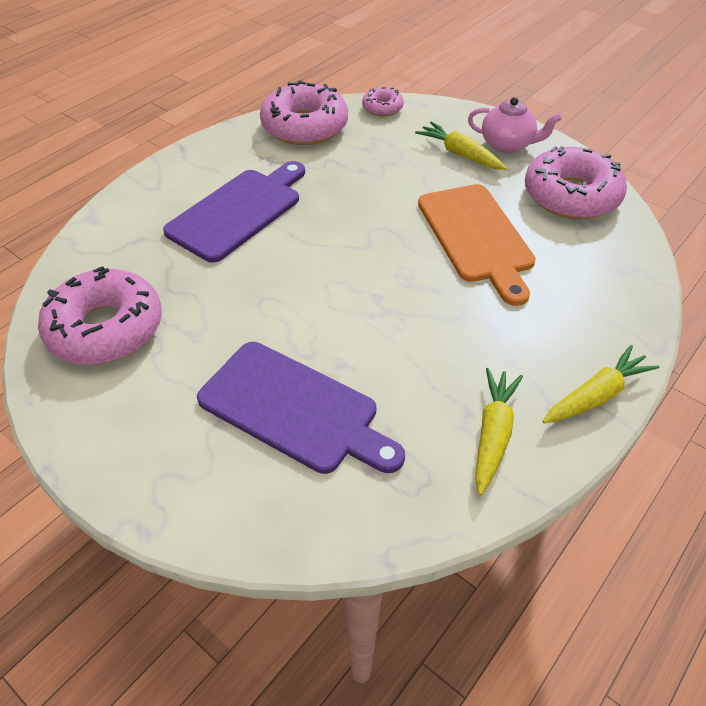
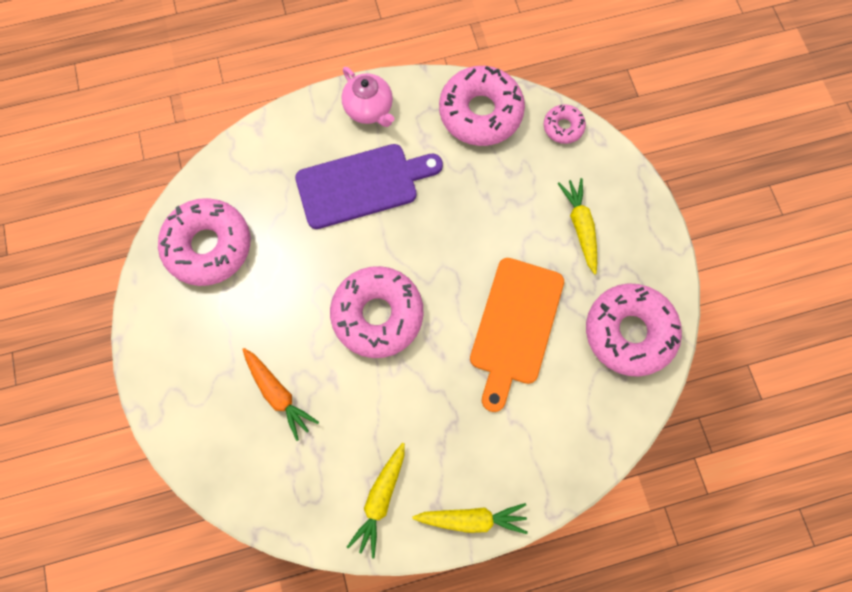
camera: 35 degrees right, 25 degrees up
(294, 409) = (278, 393): purple cutting board -> orange carrot
(342, 292) = (377, 315): none -> pink donut
(493, 435) = (380, 498): yellow carrot -> yellow carrot turned 150 degrees clockwise
(507, 145) = (630, 241): pink teapot -> pink teapot (369, 109)

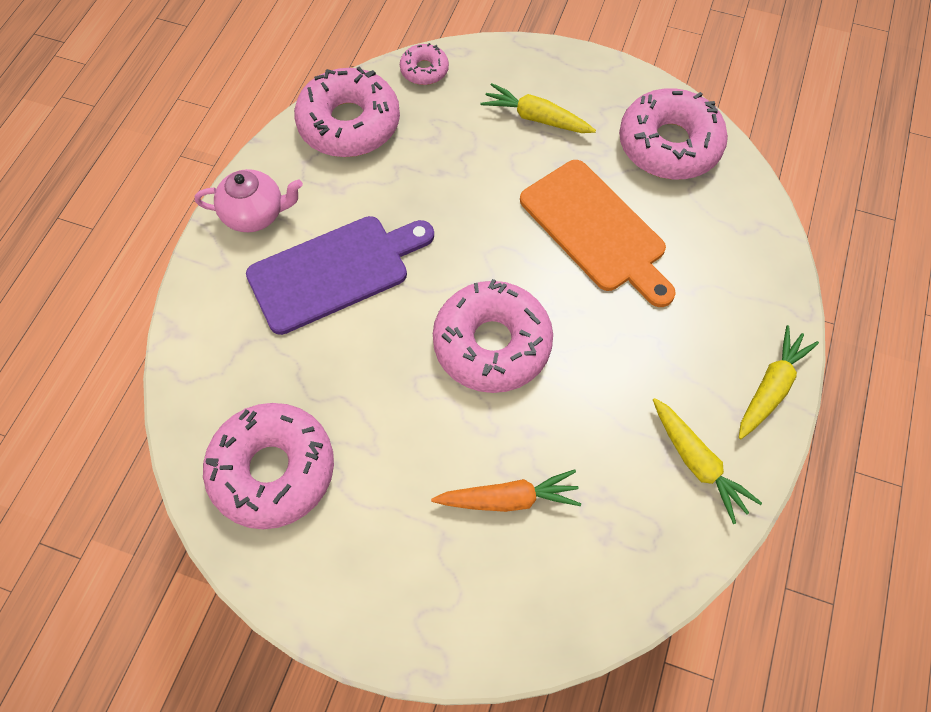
camera: 55 degrees left, 10 degrees down
(362, 185) = (334, 272): purple cutting board -> purple cutting board turned 45 degrees clockwise

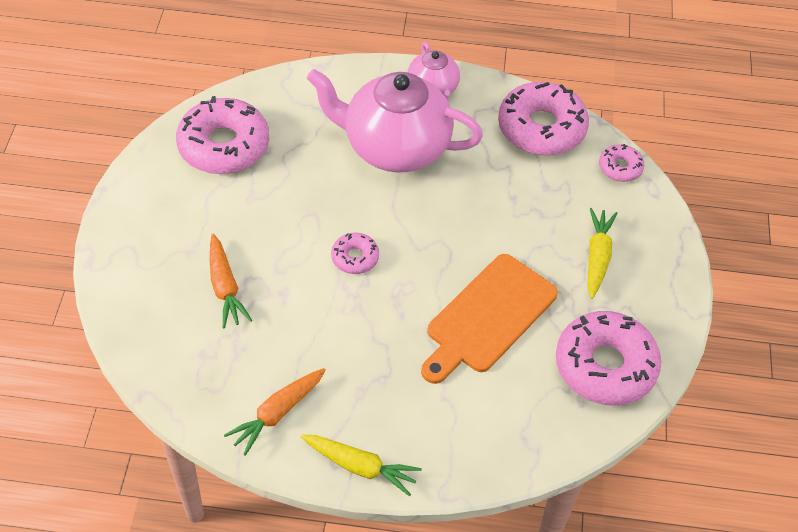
camera: 75 degrees right, 10 degrees down
(334, 272) = (394, 147): purple cutting board -> pink teapot
(492, 344) = (355, 258): pink donut -> pink donut, size x0.49
(697, 462) = (278, 413): yellow carrot -> orange carrot

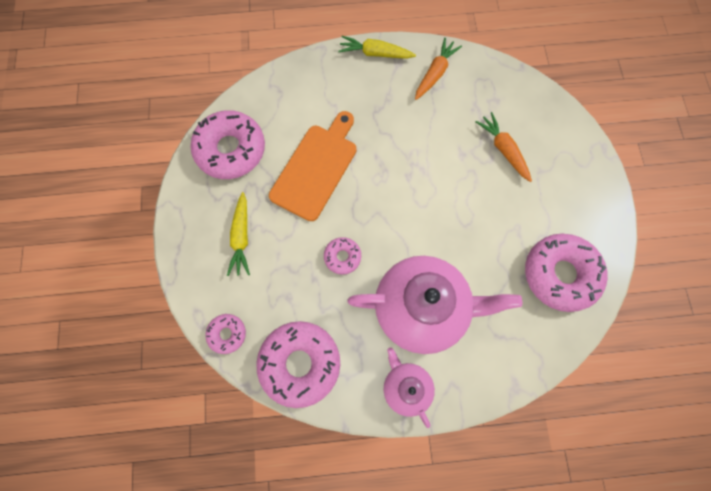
camera: 170 degrees right, 20 degrees up
(355, 258) = (422, 194): pink donut -> pink donut (342, 257)

